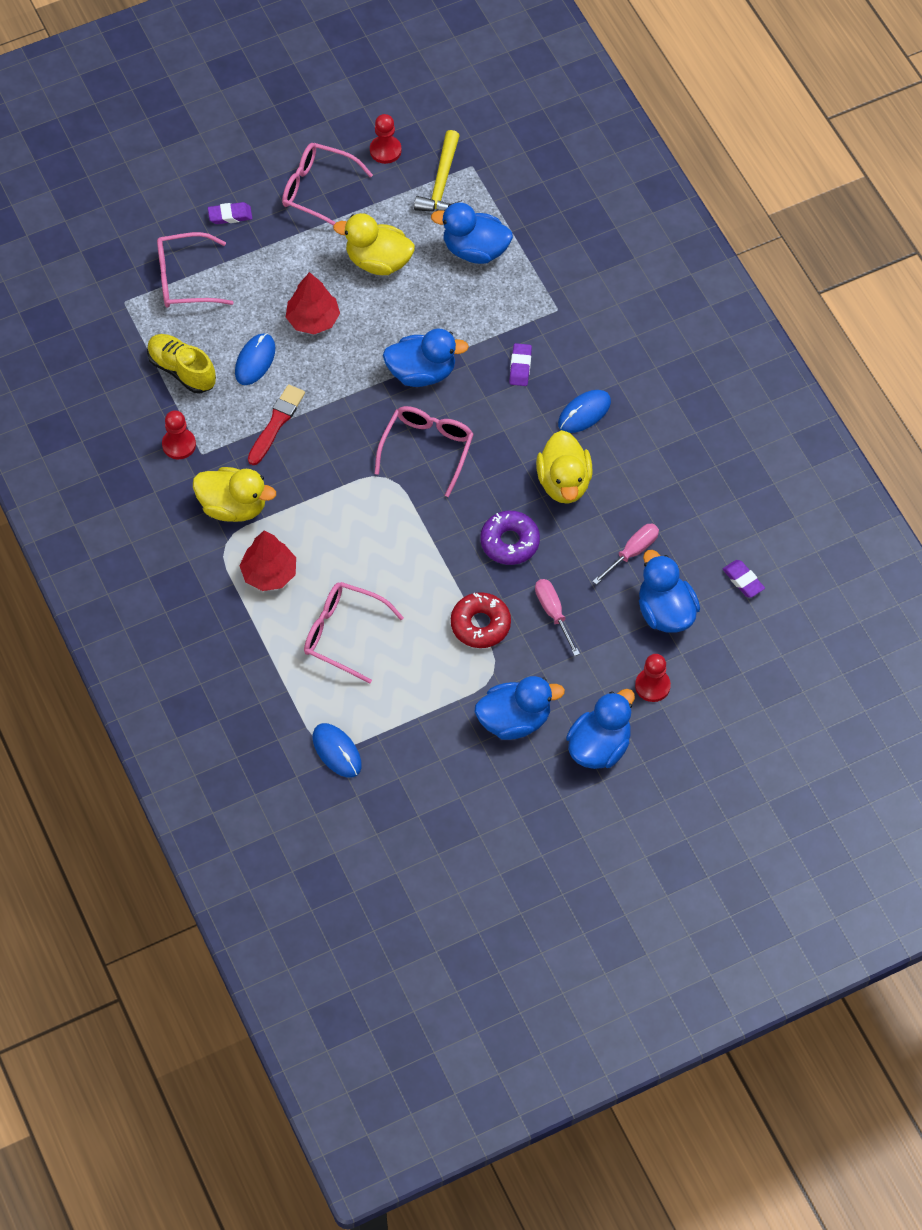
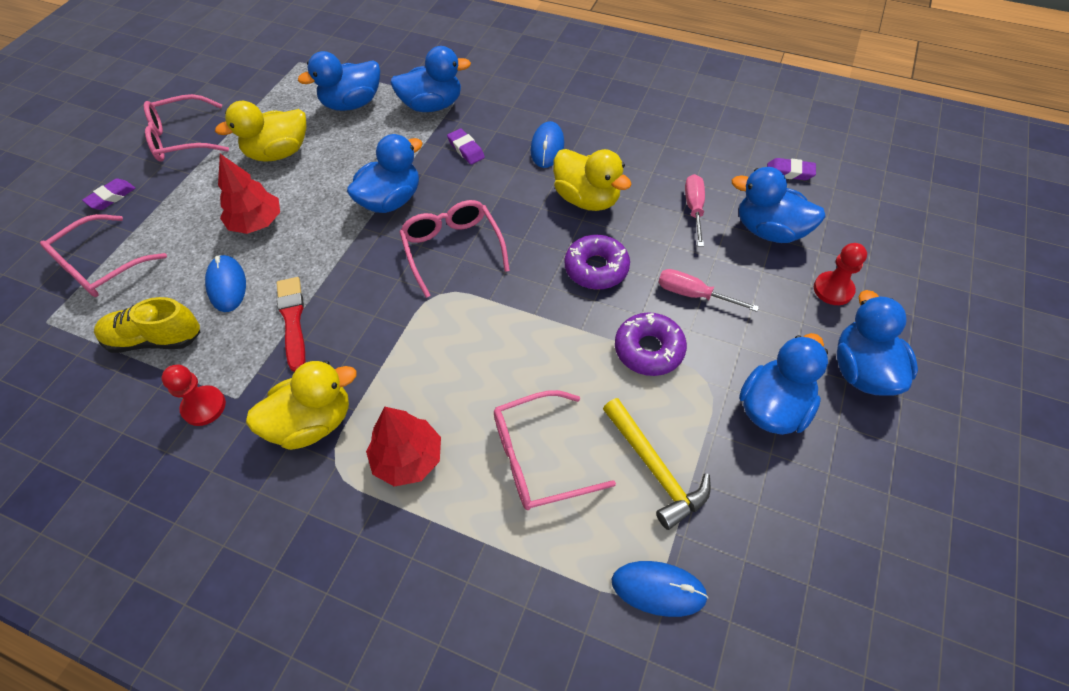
camera: 40 degrees left, 5 degrees down
(385, 150) = (219, 88): red pawn -> none
(441, 183) = (284, 82): yellow hammer -> yellow hammer (655, 469)
(480, 624) = (649, 349): red donut -> purple donut
(536, 301) = (432, 105): none -> blue duck

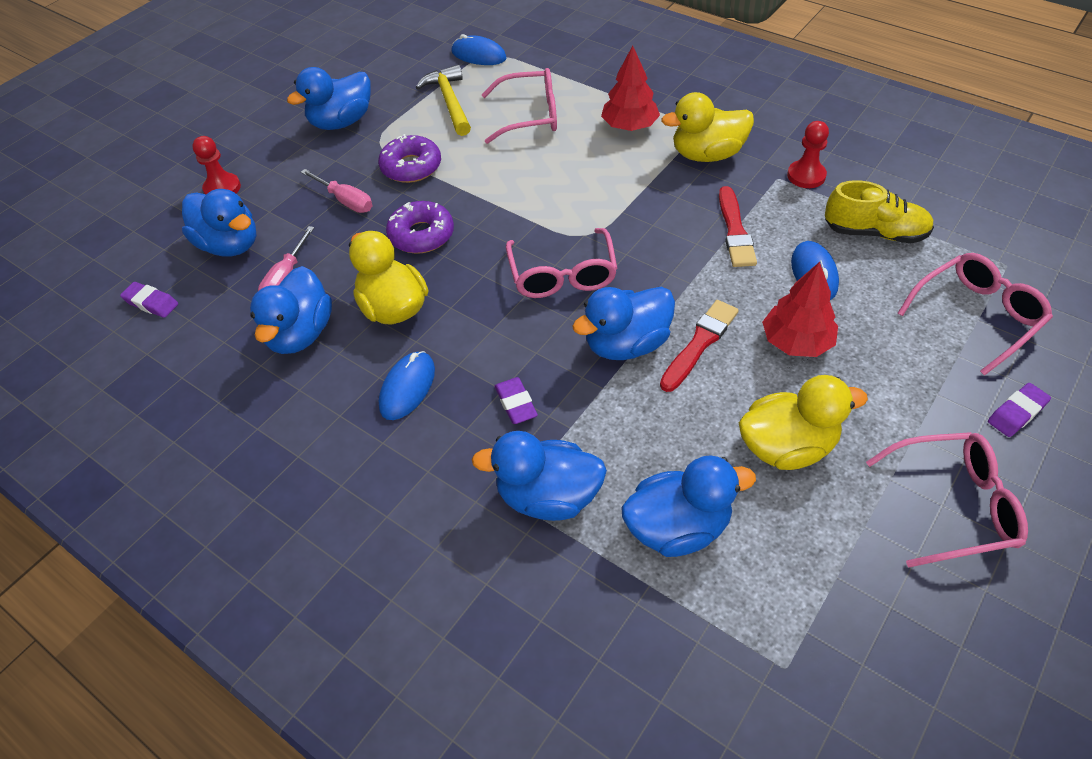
camera: 165 degrees left, 5 degrees down
(333, 210) = (699, 343): none -> red brush
(862, 370) = (256, 134): blue duck -> blue duck (300, 334)

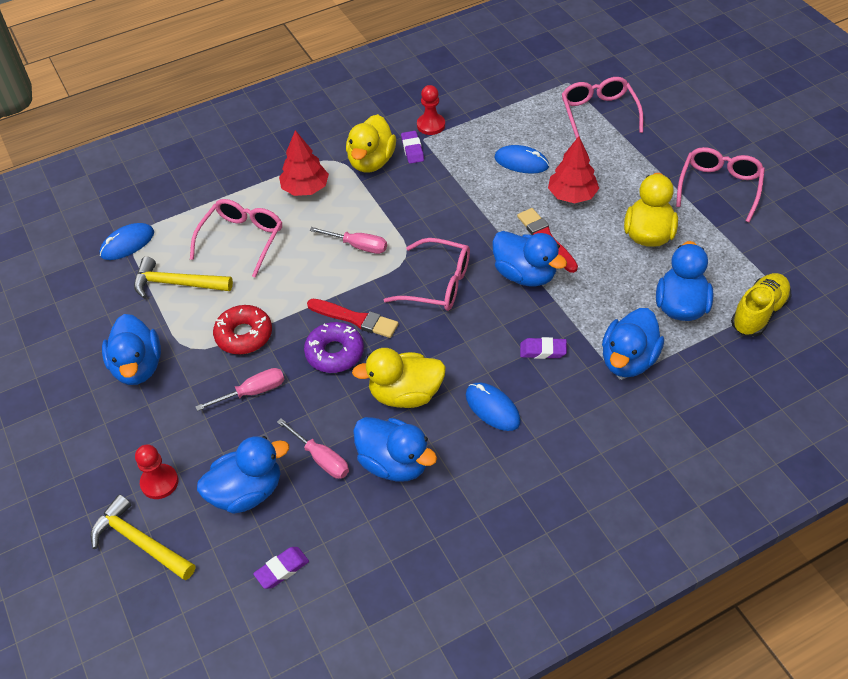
camera: 65 degrees left, 0 degrees up
(158, 204) = (140, 542): none -> yellow hammer
(411, 167) = (244, 335): purple donut -> red donut
(576, 194) = (358, 246): none -> pink screwdriver
(626, 344) = (525, 274): blue duck -> blue duck turned 45 degrees counterclockwise
(735, 231) = (458, 180): red brush -> red brush (355, 319)
(874, 233) = (505, 120): yellow shoe -> yellow shoe (758, 313)
(1016, 413) = (673, 134): purple eraser -> purple eraser (412, 150)

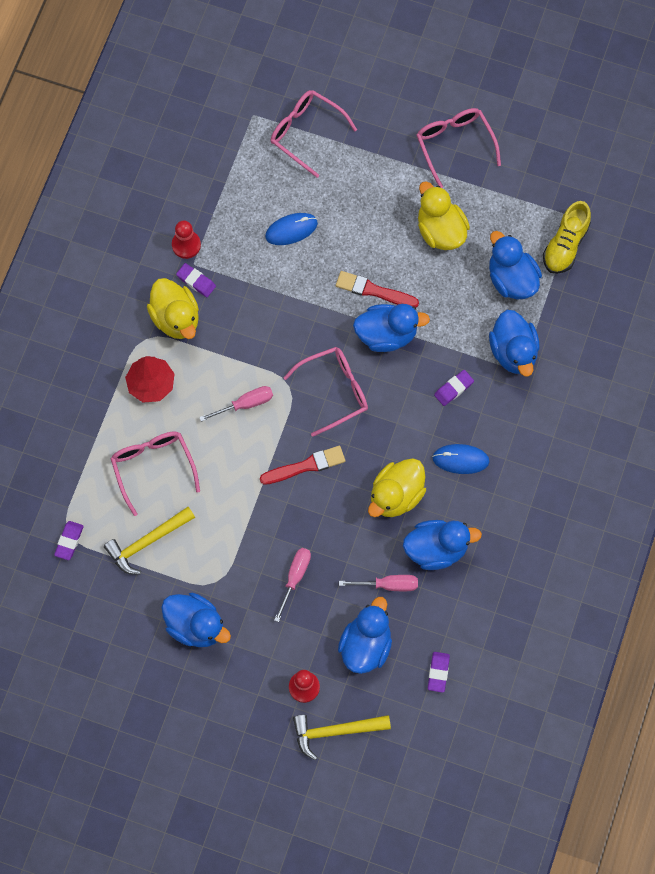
camera: 45 degrees left, 20 degrees up
(127, 244) = (69, 541): blue mouse -> purple eraser
(244, 335) = (242, 542): red donut -> none
(334, 353) = (319, 504): purple donut -> none
(572, 195) = (356, 234): red tree -> none
(758, 313) = (565, 245): yellow shoe -> yellow shoe turned 150 degrees counterclockwise

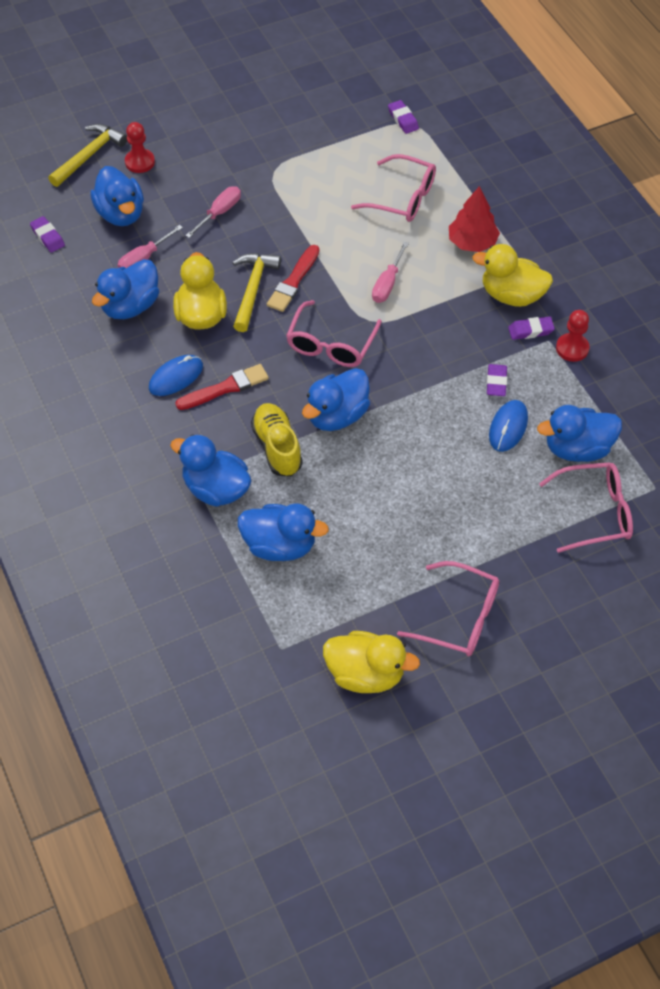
camera: 135 degrees right, 15 degrees down
(147, 542) = (350, 156): yellow hammer -> yellow hammer (253, 289)
(195, 626) = (257, 139): blue duck -> blue duck (577, 449)
(295, 578) = (219, 213): pink screwdriver -> pink screwdriver turned 120 degrees counterclockwise
(374, 291) = (386, 438): red brush -> red brush (225, 388)
(440, 230) = (386, 532): yellow duck -> yellow duck (365, 674)
(453, 389) = (236, 421): purple eraser -> purple eraser (496, 382)
(565, 245) = (262, 616): yellow shoe -> yellow shoe (277, 447)

